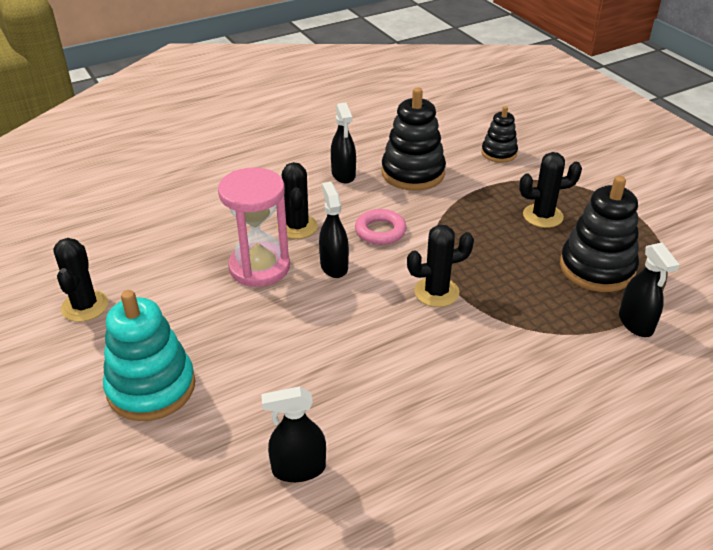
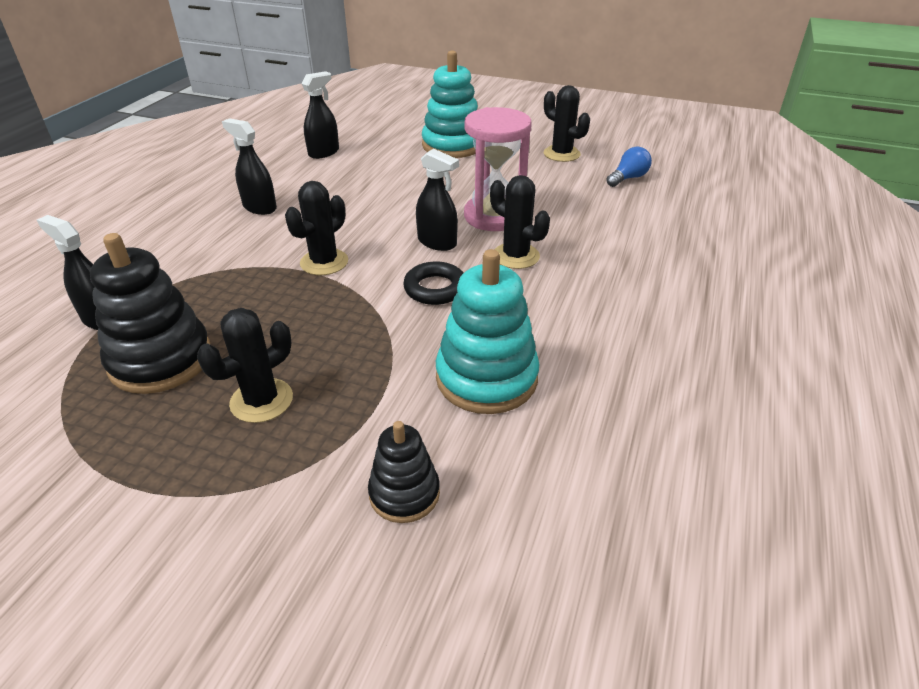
camera: 140 degrees right, 0 degrees up
(98, 247) = (628, 178): none -> blue light bulb
(343, 174) = (560, 330): black spray bottle -> black spray bottle (259, 207)
(380, 231) = (435, 288): pink ring -> black ring
(413, 173) = (486, 378): black stacking toy -> turquoise stacking toy

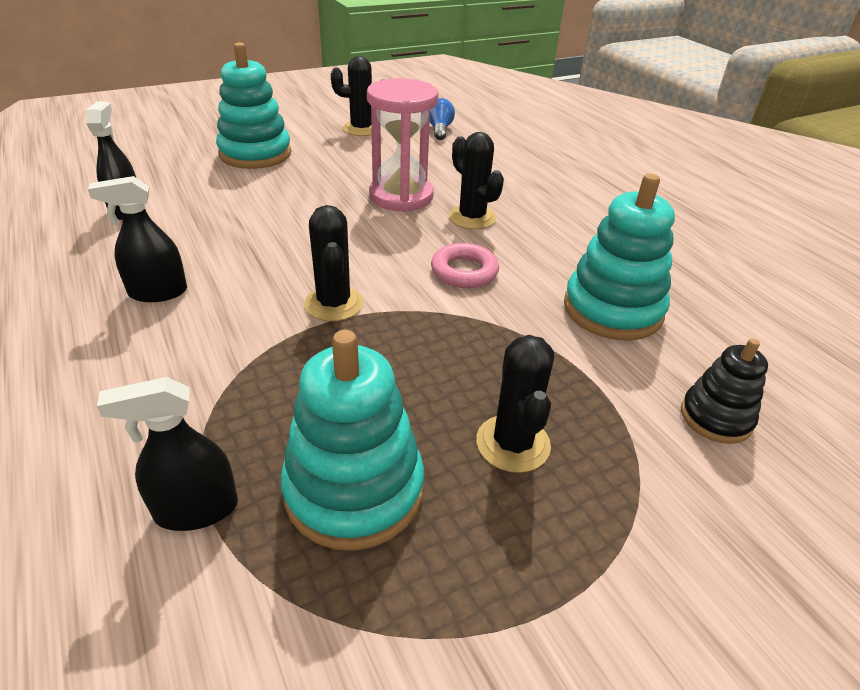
camera: 50 degrees left, 0 degrees up
(161, 360) = (354, 489): black stacking toy -> turquoise stacking toy
(435, 288) = (464, 271): black ring -> pink ring
(437, 242) = (397, 237): black spray bottle -> none
(516, 256) = (472, 218): black cactus -> black cactus turned 60 degrees clockwise

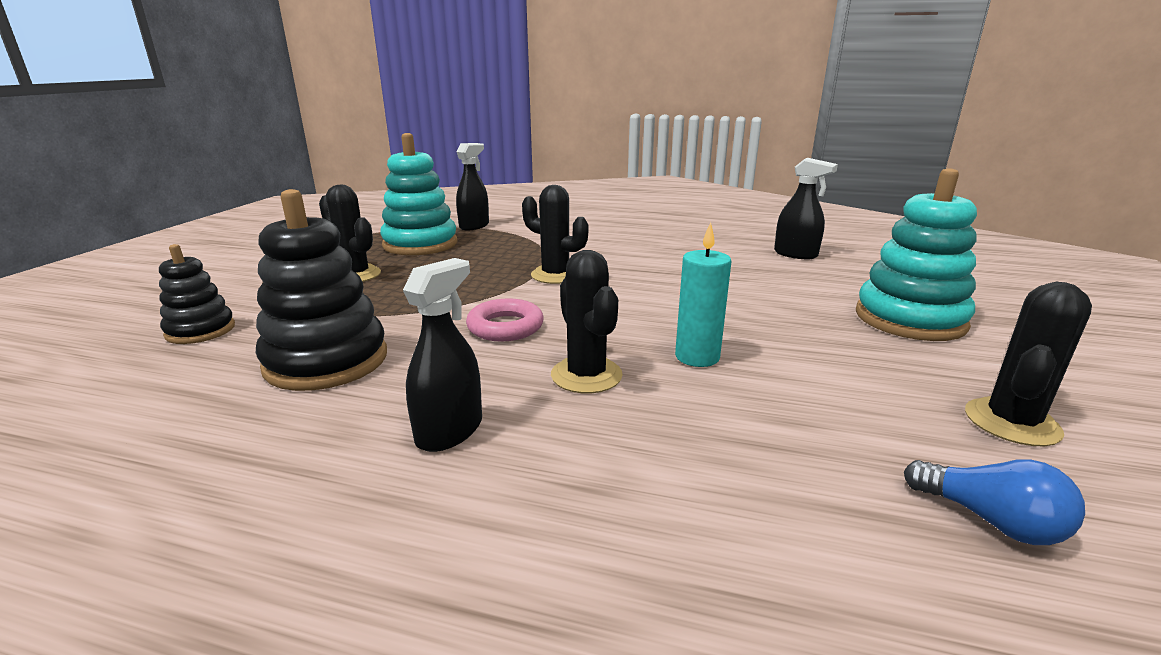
camera: 135 degrees right, 15 degrees down
(158, 292) = (651, 244): black spray bottle -> black spray bottle (449, 431)
(401, 196) = (697, 357): pink hourglass -> turquoise candle
(472, 218) = (586, 375): black cactus -> black cactus turned 60 degrees clockwise
(612, 310) = (326, 361): turquoise stacking toy -> black stacking toy

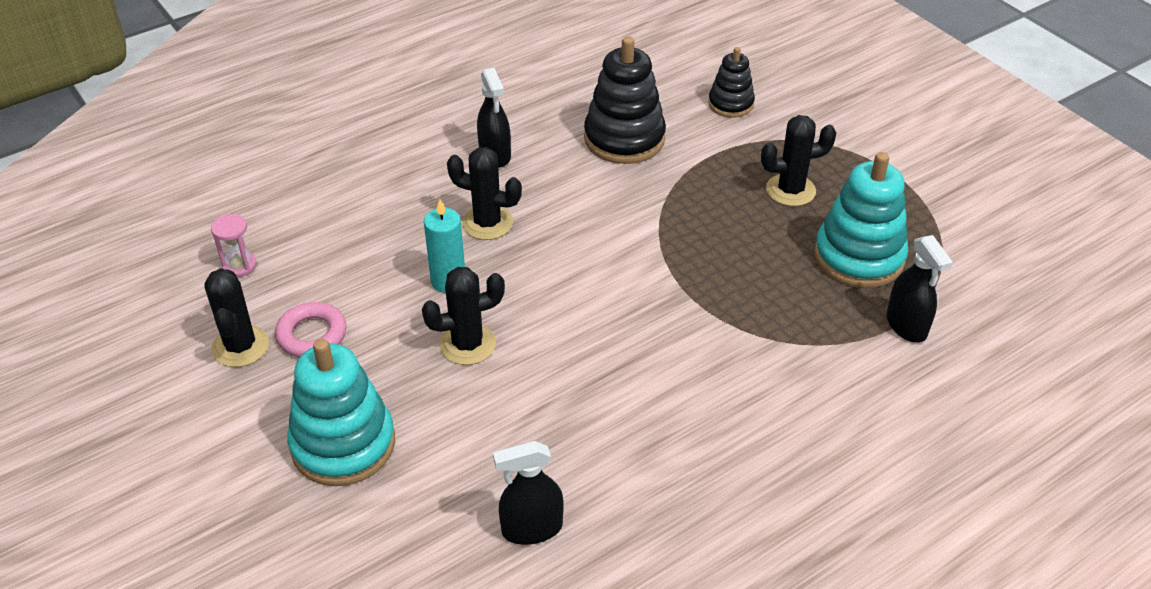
camera: 130 degrees right, 20 degrees up
(505, 327) = (592, 223): pink ring -> pink ring (312, 335)
(555, 275) = (668, 301): black cactus -> black cactus (467, 344)
(991, 521) = (239, 265): blue light bulb -> pink hourglass

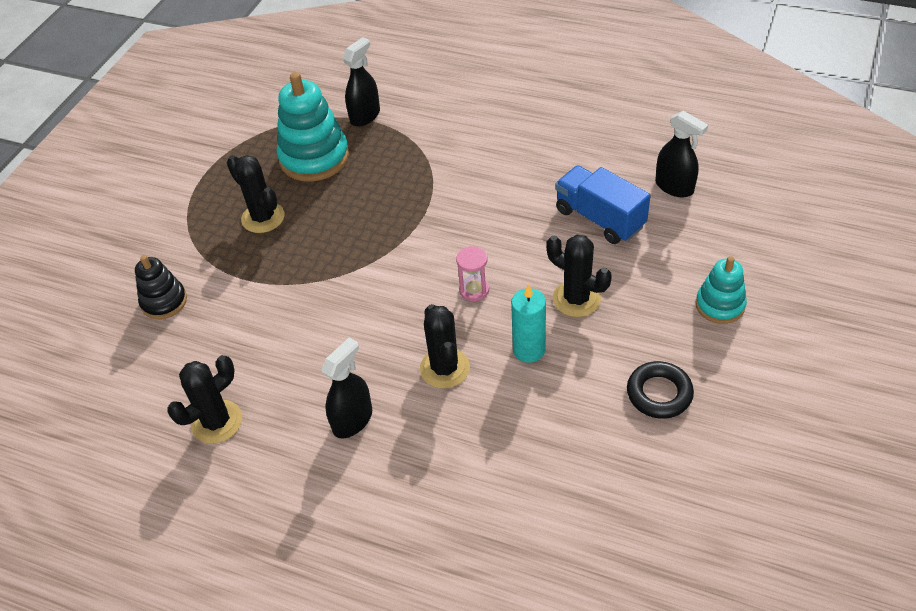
camera: 120 degrees left, 5 degrees up
(239, 265) = (646, 505): pink hourglass -> pink hourglass (474, 290)
(240, 346) = (715, 430): black cactus -> black cactus (217, 422)
(312, 335) = (659, 393): pink ring -> black ring
(343, 444) = (720, 305): turquoise stacking toy -> turquoise stacking toy, size x0.58
(551, 428) = (599, 218): none -> blue truck
(624, 139) = (264, 344): black stacking toy -> none

